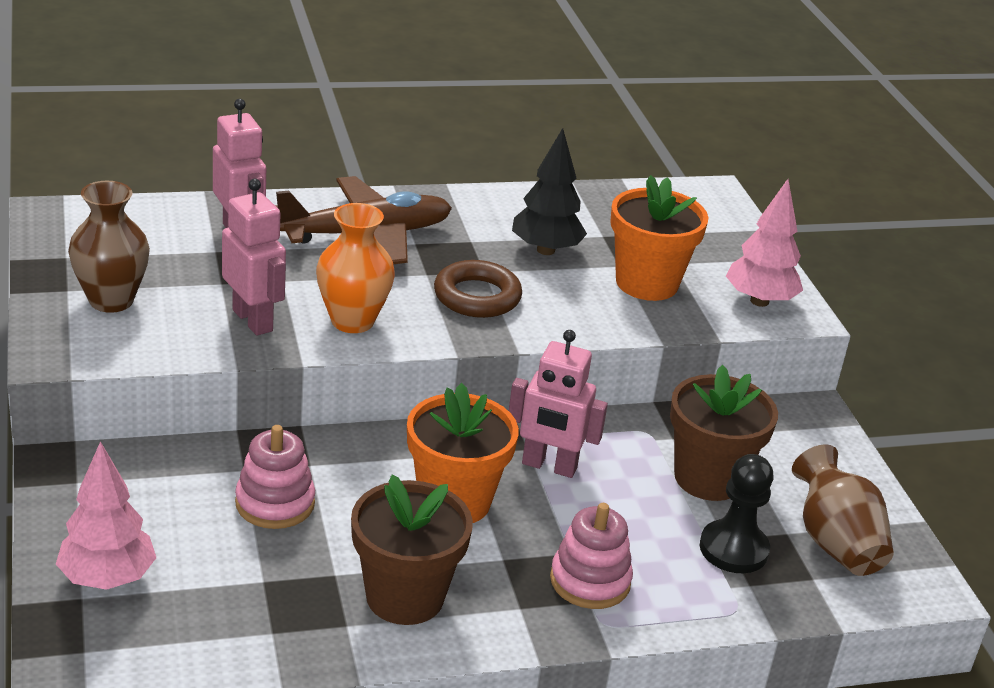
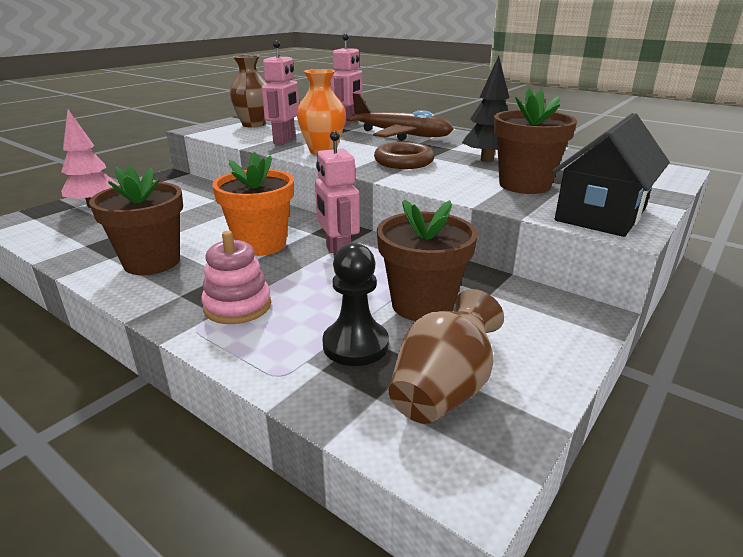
camera: 55 degrees right, 5 degrees down
(275, 503) = (196, 212): pink stacking toy -> none
(646, 283) = (524, 185): orange flower pot -> brown flower pot
(759, 301) = (601, 215): pink tree -> black house

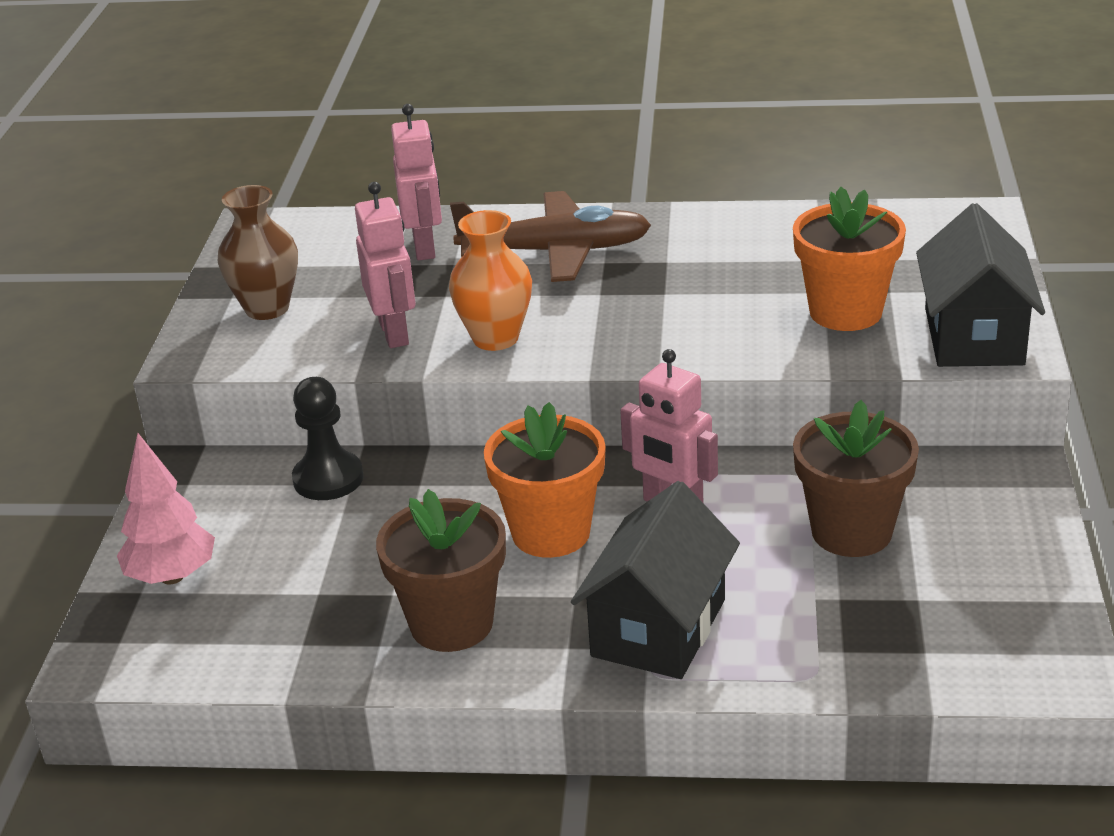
camera: 30 degrees left, 5 degrees up
(238, 306) = (658, 628): pink stacking toy -> black house
(355, 345) = (843, 611): black pawn -> black pawn (328, 479)
(403, 161) = (642, 319): brown ring -> none
(443, 390) = (972, 615): brown vase -> none
(487, 160) = (746, 273): black tree -> none
(524, 185) = (845, 312): brown flower pot -> orange flower pot

